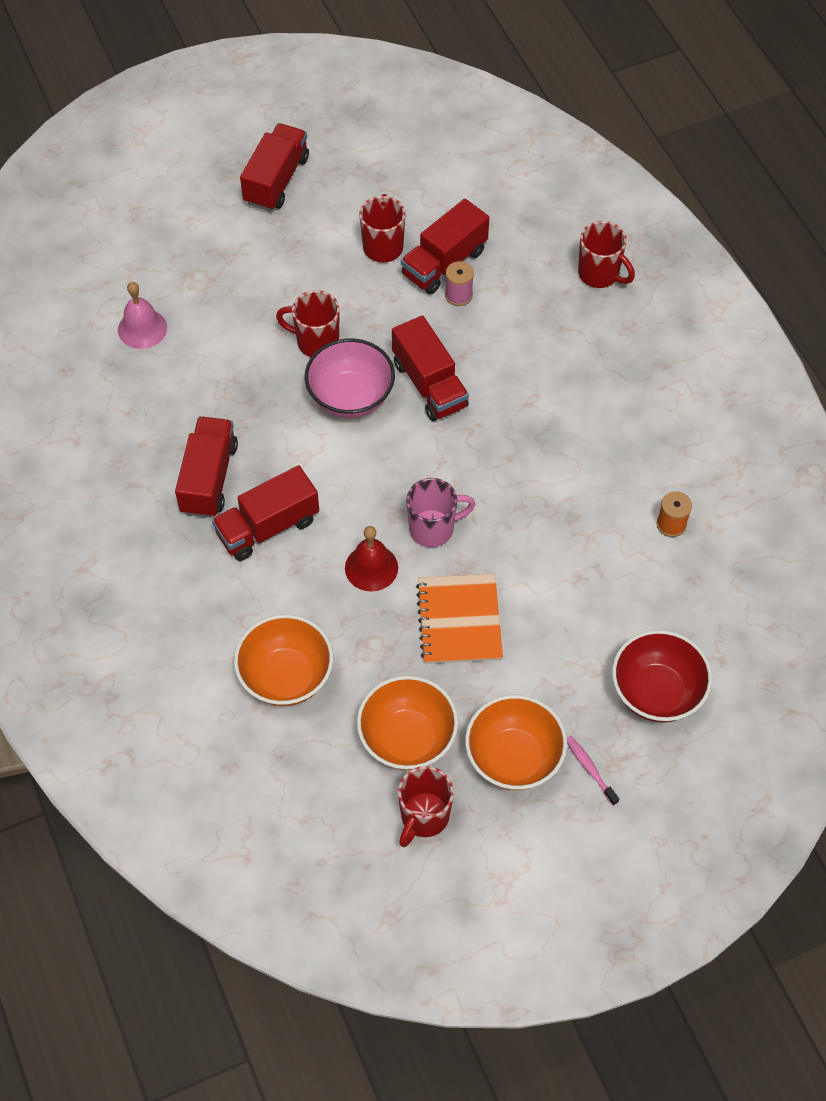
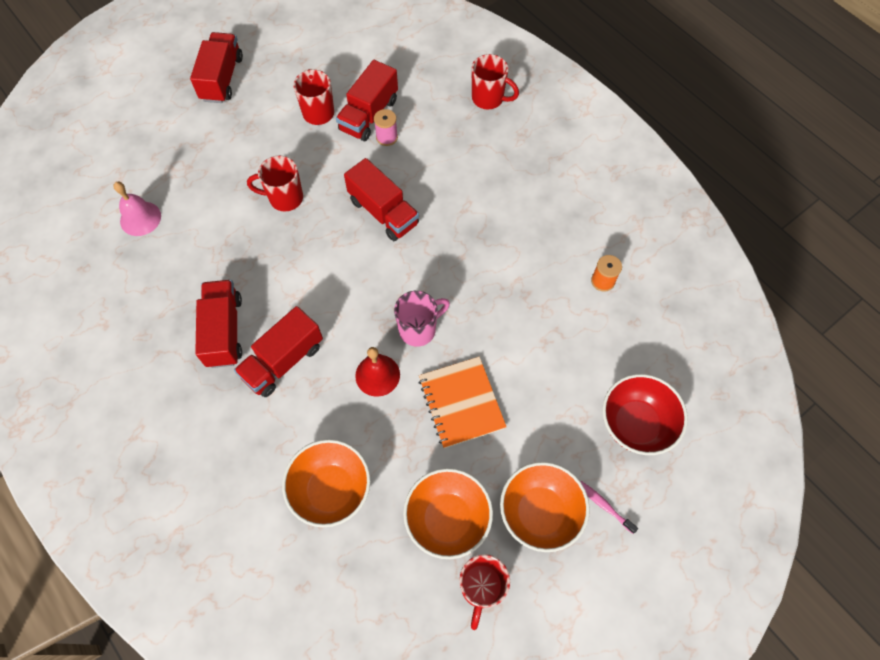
camera: 15 degrees left, 5 degrees up
(351, 397) = (324, 236): pink bowl -> none

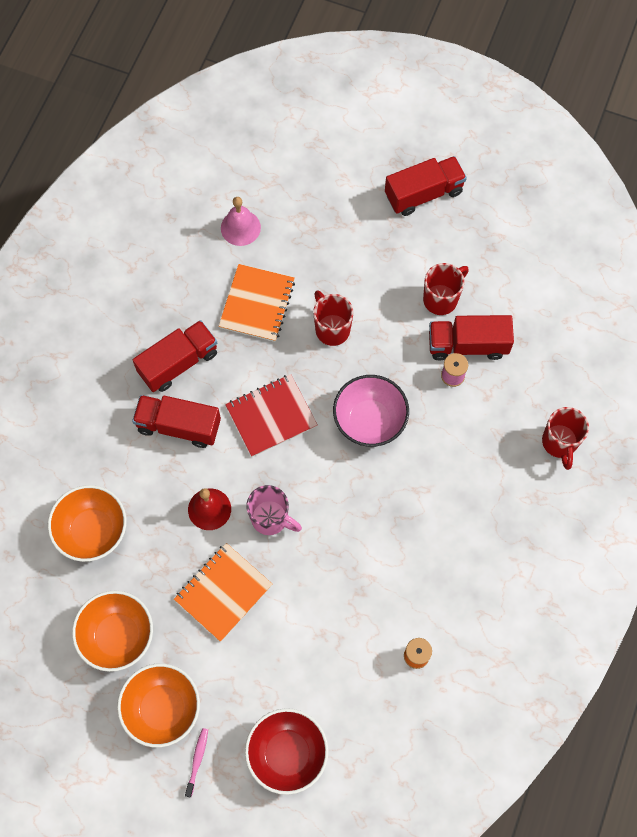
camera: 60 degrees right, 5 degrees up
(219, 241) = (257, 304): none -> orange notebook
(328, 282) = (271, 416): none -> red notebook
(383, 212) = (369, 421): red truck -> pink bowl
(481, 588) = (77, 692): red mug -> none

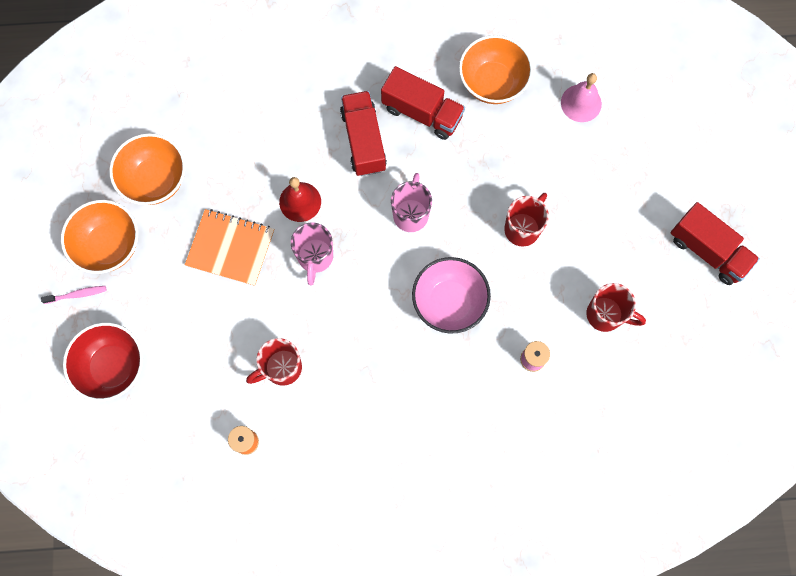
camera: 65 degrees right, 5 degrees up
(92, 531) = (237, 116): orange bowl -> orange bowl (492, 83)
(257, 304) = (513, 152): orange notebook -> none
(271, 416) = (411, 214): red notebook -> pink mug
(467, 345) = (571, 360): red truck -> none
(559, 443) = (514, 490): red mug -> red mug (282, 368)

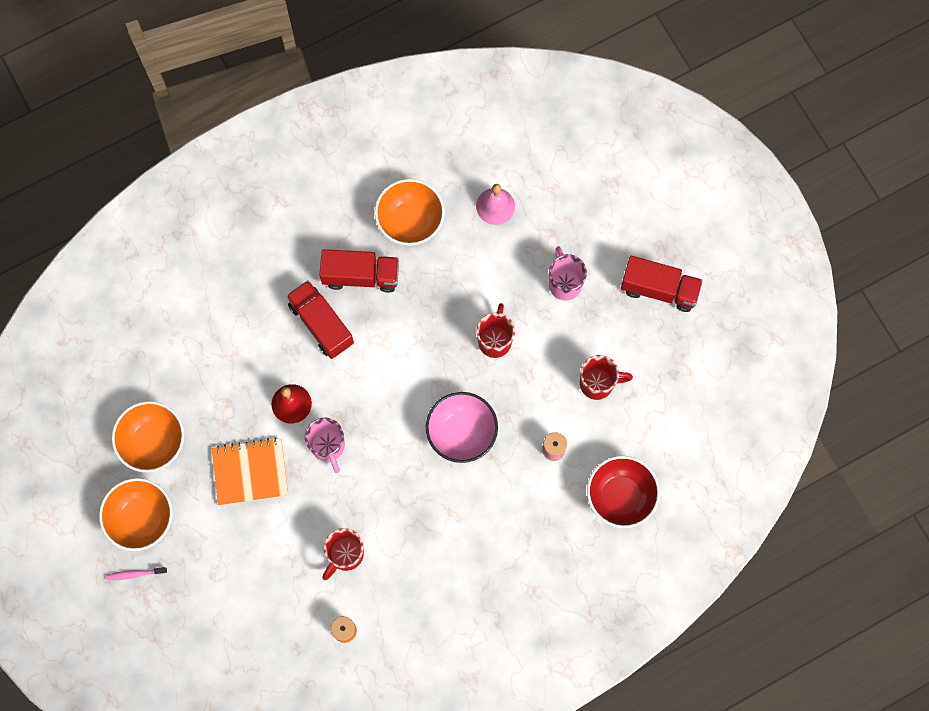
camera: 25 degrees left, 0 degrees up
(77, 294) = (135, 574): pink toothbrush -> pink toothbrush turned 150 degrees counterclockwise
(112, 367) = (198, 621): red bowl -> red bowl (620, 496)
(411, 214) = (393, 371): pink mug -> pink mug (564, 283)

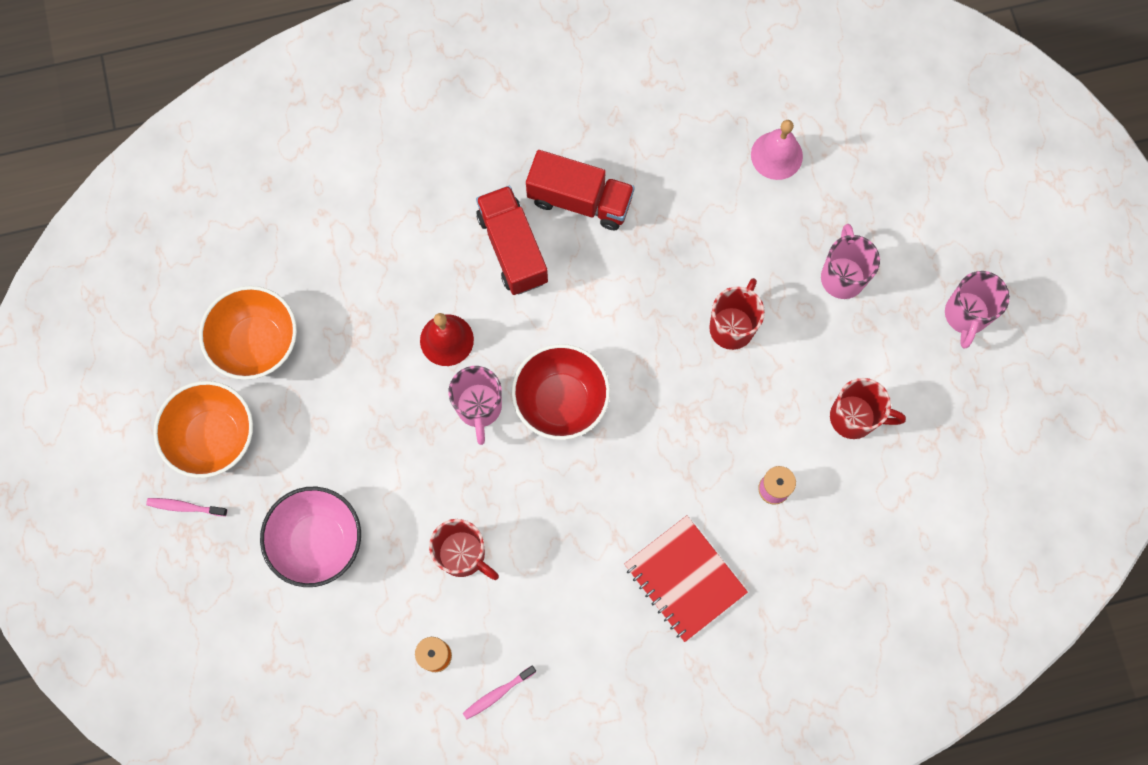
camera: 15 degrees right, 0 degrees up
(250, 472) = (369, 414): orange notebook -> none
(345, 555) = (463, 555): red mug -> red mug turned 105 degrees counterclockwise
(396, 645) = (497, 693): none -> pink toothbrush
(410, 221) = (661, 147): orange bowl -> none
(461, 433) = (658, 435): pink bowl -> pink bowl (318, 542)
(507, 529) = (685, 579): none -> red notebook
(620, 496) = (847, 575): red bowl -> red bowl (561, 401)
(659, 289) = (965, 315): red truck -> pink mug

